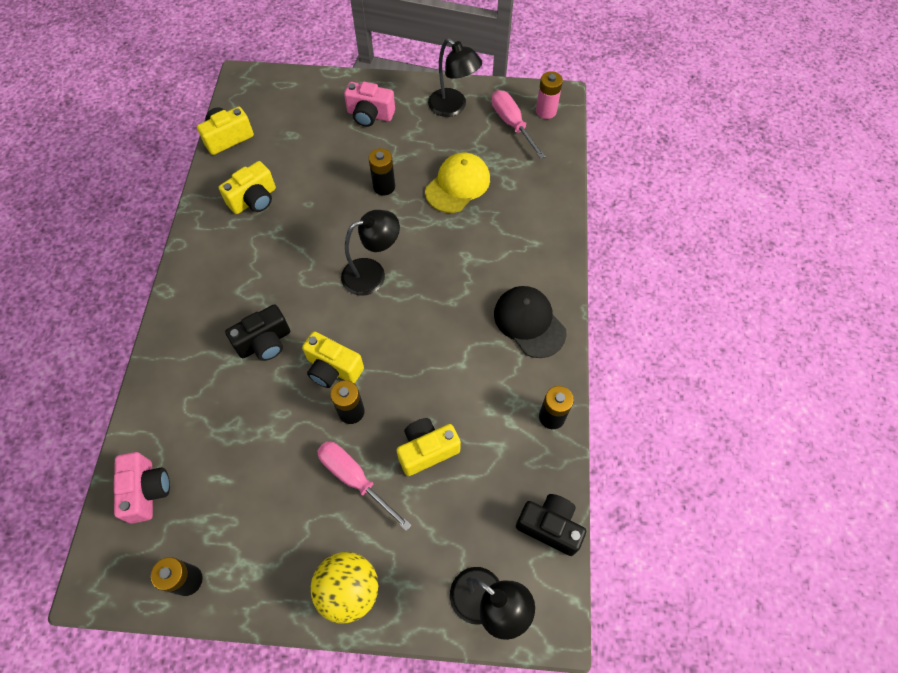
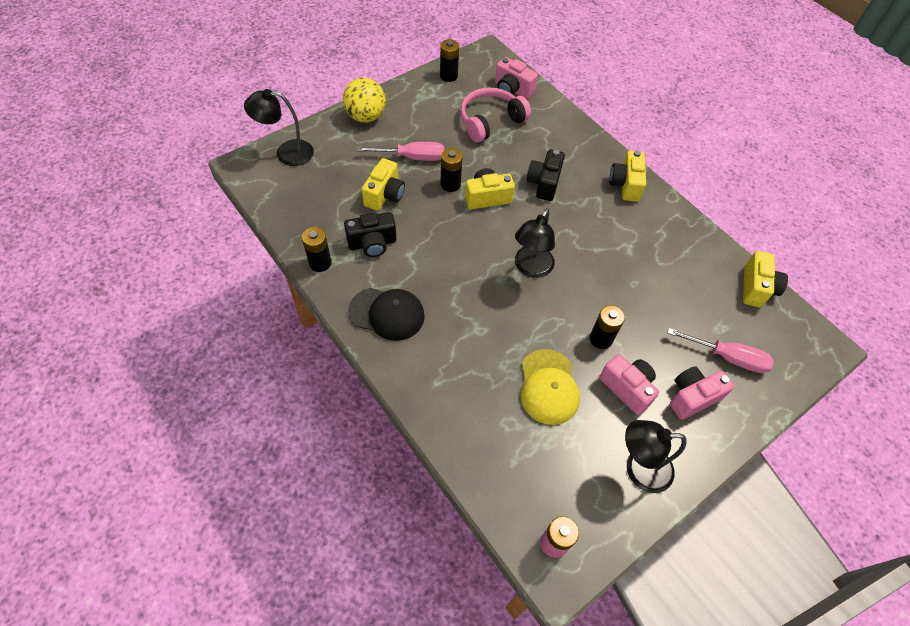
camera: 135 degrees right, 5 degrees down
(224, 462) = (490, 121): none -> pink headphones
(254, 199) = (671, 258): yellow camera -> yellow camera (625, 184)
(405, 148) = (627, 388): none -> pink camera
(512, 124) = (569, 495): pink screwdriver -> pink screwdriver (727, 357)
(550, 526) = (276, 205): black camera -> black camera (372, 243)

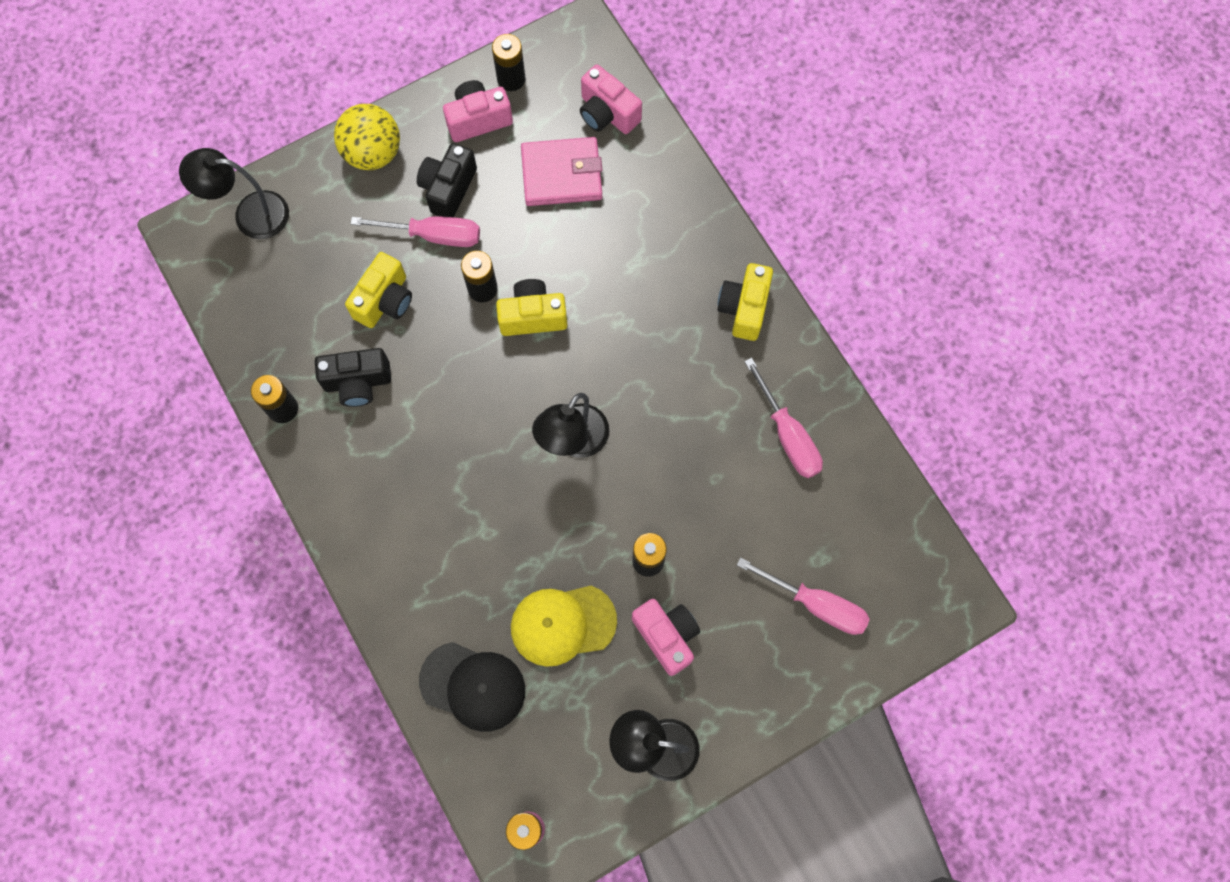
camera: 10 degrees right, 15 degrees up
(387, 314) = (365, 496): black cap -> black cap (473, 686)
(490, 121) = (562, 174): pink headphones -> pink wallet
(544, 183) = (621, 297): black camera -> black camera (448, 189)
(548, 387) = (562, 624): yellow cap -> yellow cap turned 75 degrees clockwise
(675, 254) = (787, 435): none -> pink screwdriver
(692, 397) = (751, 657): pink camera -> pink camera (478, 119)
(756, 288) = (890, 501): yellow camera -> none

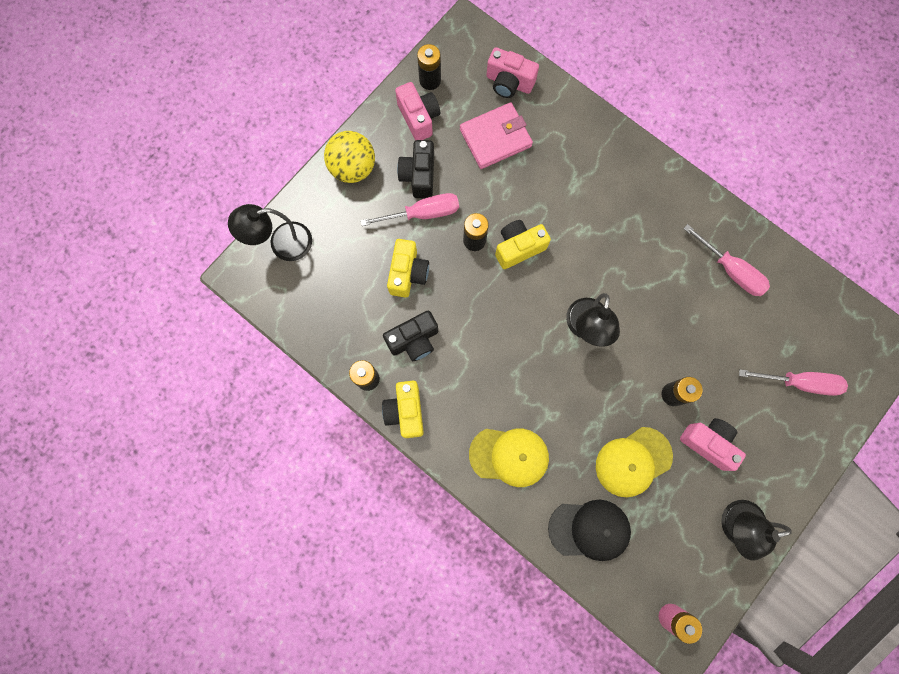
camera: 20 degrees left, 5 degrees up
(413, 562) = (509, 456): none -> yellow cap
(478, 119) = (419, 118): pink camera -> pink camera turned 105 degrees clockwise
(744, 308) = (663, 190): yellow camera -> yellow camera (405, 411)

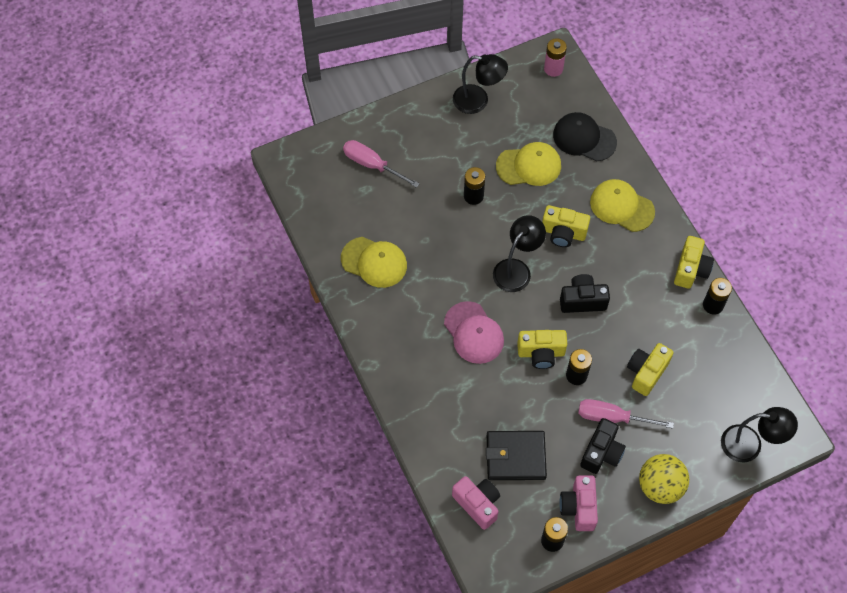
camera: 155 degrees left, 15 degrees down
(414, 340) = (662, 318): black camera -> black camera (582, 300)
(495, 138) = (515, 457): pink wallet -> black wallet
(557, 393) = (563, 233): none -> yellow camera
(593, 239) = (474, 333): none -> pink cap
(708, 443) = (465, 155): pink camera -> none
(730, 270) = (374, 262): pink screwdriver -> yellow cap

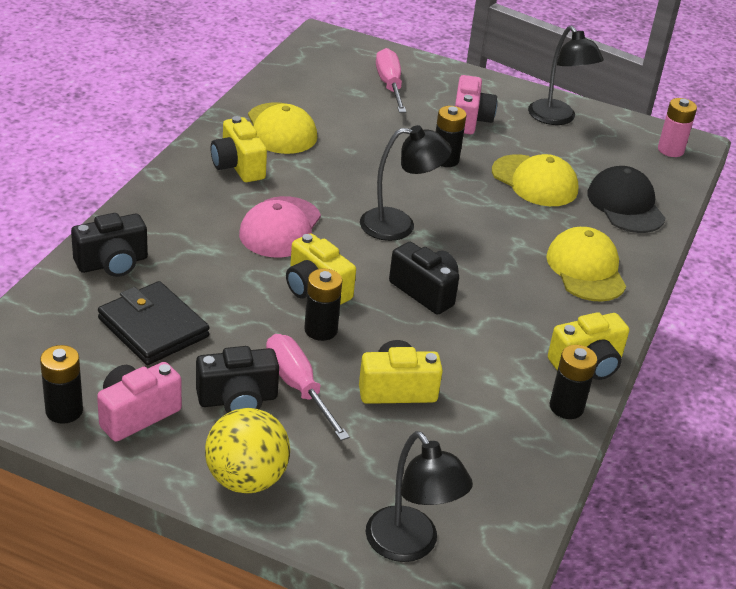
camera: 45 degrees right, 25 degrees down
(443, 443) = (112, 263): none -> black camera
(477, 504) = (56, 324): pink camera -> pink camera (470, 120)
(563, 233) = (490, 239): yellow camera -> yellow camera (238, 166)

